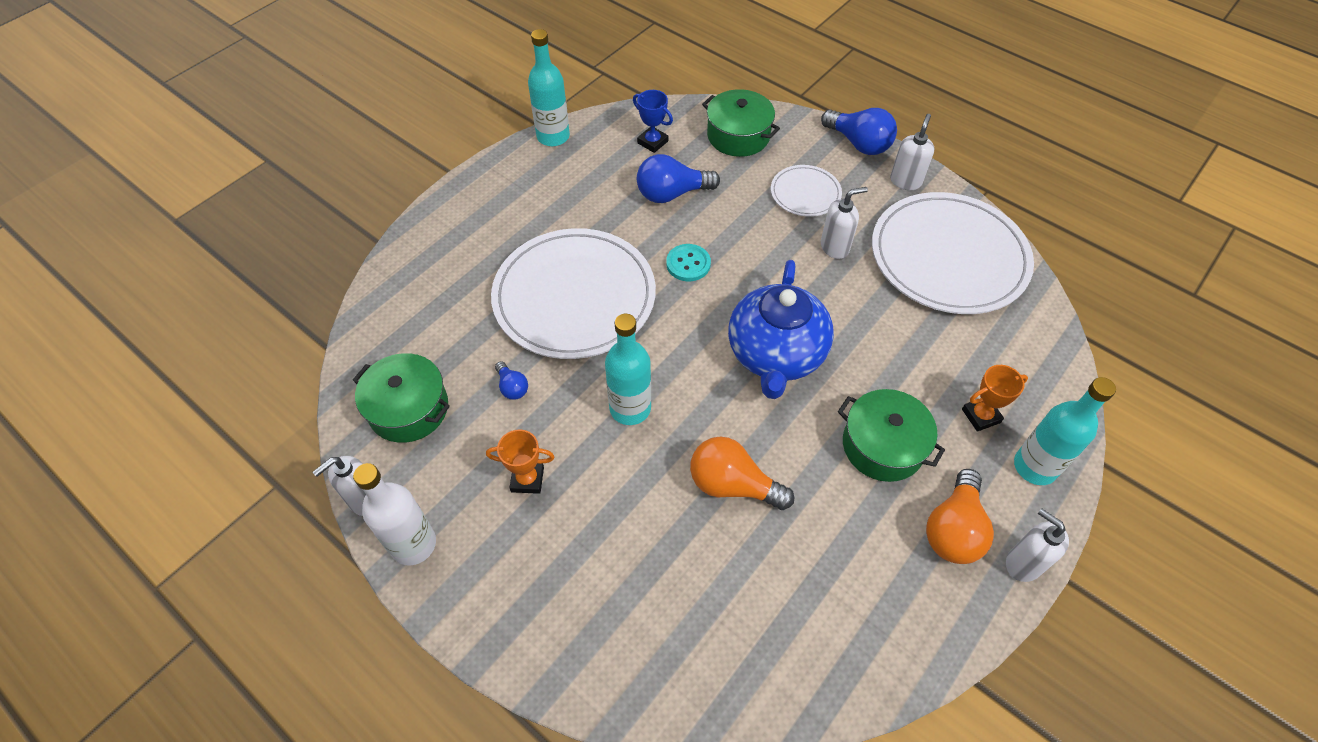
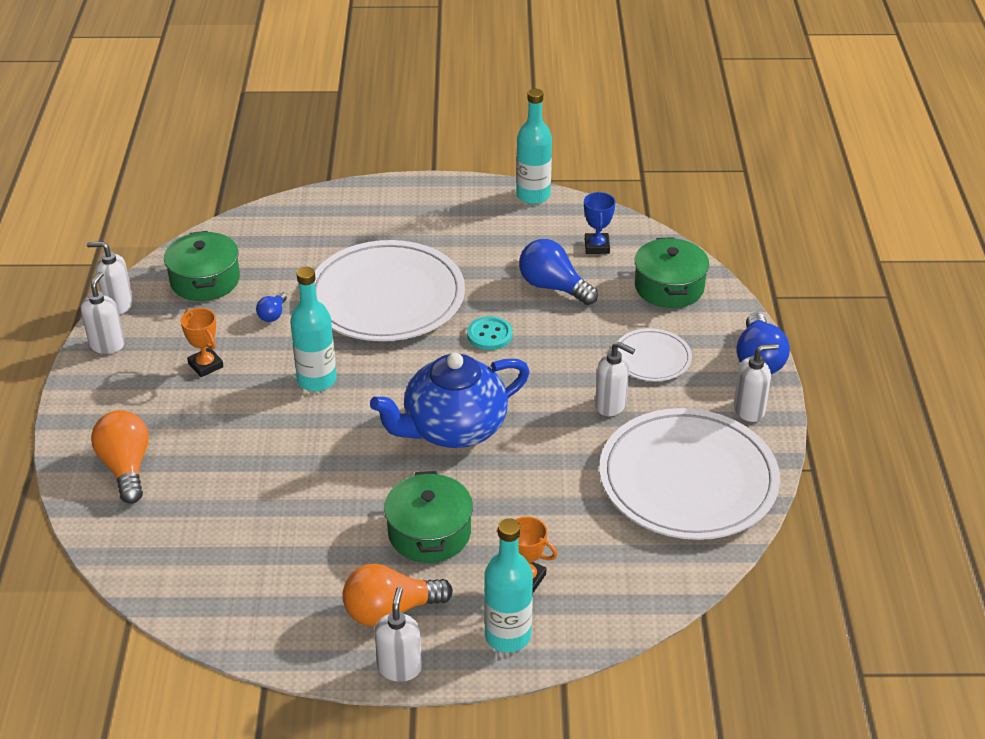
camera: 50 degrees right, 15 degrees down
(413, 544) = (107, 345): white bottle -> white soap dispenser
(733, 485) = (305, 467): orange light bulb -> orange light bulb (126, 467)

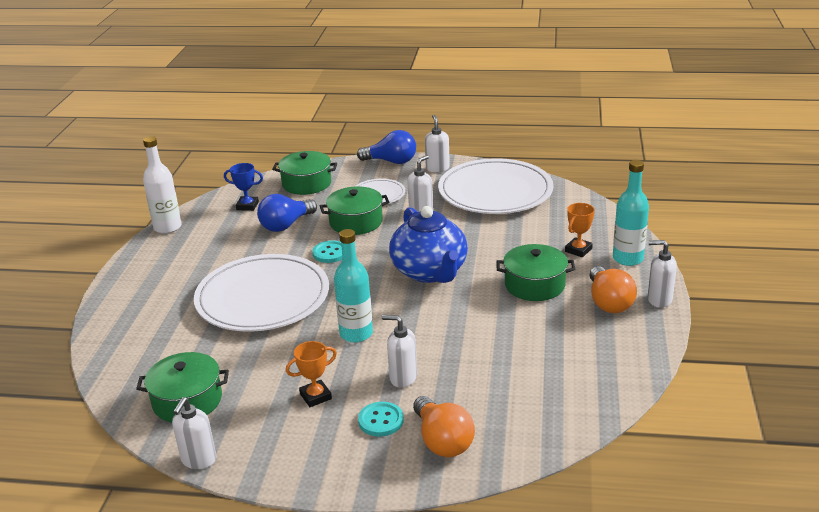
camera: 80 degrees left, 10 degrees down
(107, 345) = (260, 464): white soap dispenser -> white soap dispenser (403, 378)
(126, 467) = (442, 441): orange light bulb -> orange light bulb turned 105 degrees counterclockwise
(163, 418) = (381, 420): none -> turquoise button
(273, 314) = (259, 358): blue light bulb -> none
(533, 195) = (167, 227): turquoise bottle -> white bottle
(571, 347) = (356, 222): none -> green pot

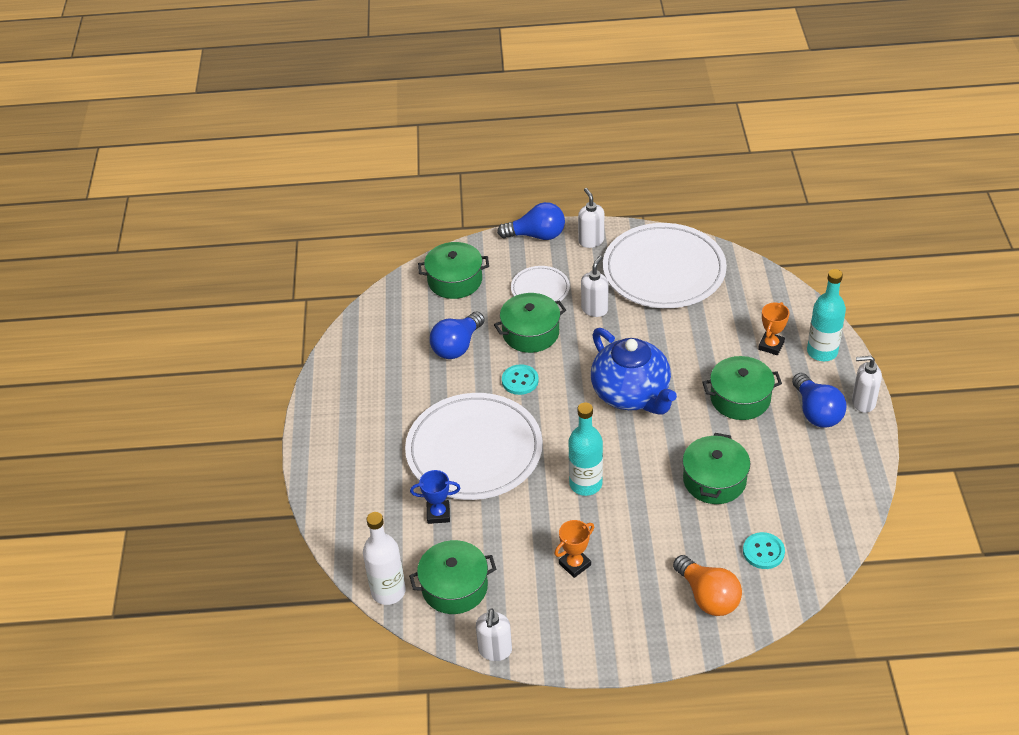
camera: 10 degrees left, 15 degrees up
(167, 227) = (328, 365): white bottle -> white bottle (388, 591)
(247, 206) = (403, 322): blue trophy -> blue trophy (438, 514)
(381, 420) = (645, 583): turquoise button -> turquoise button (763, 552)
(403, 378) = (649, 531): white soap dispenser -> none
(486, 344) = (714, 480): none -> green pot
(608, 302) = (816, 412): orange light bulb -> blue light bulb

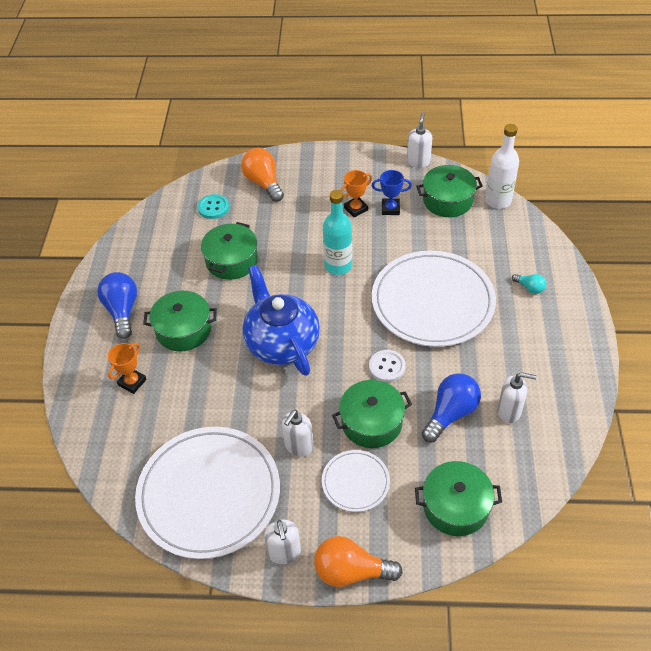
camera: 175 degrees left, 5 degrees up
(365, 475) = (529, 288): none -> turquoise light bulb
(438, 514) = (462, 251): blue trophy -> blue trophy (390, 209)
(520, 381) = (387, 367): turquoise button -> white button
(536, 235) = (351, 571): blue light bulb -> orange light bulb
(822, 352) = (87, 371): turquoise bottle -> none
(863, 402) = (77, 316): white soap dispenser -> white soap dispenser (509, 411)

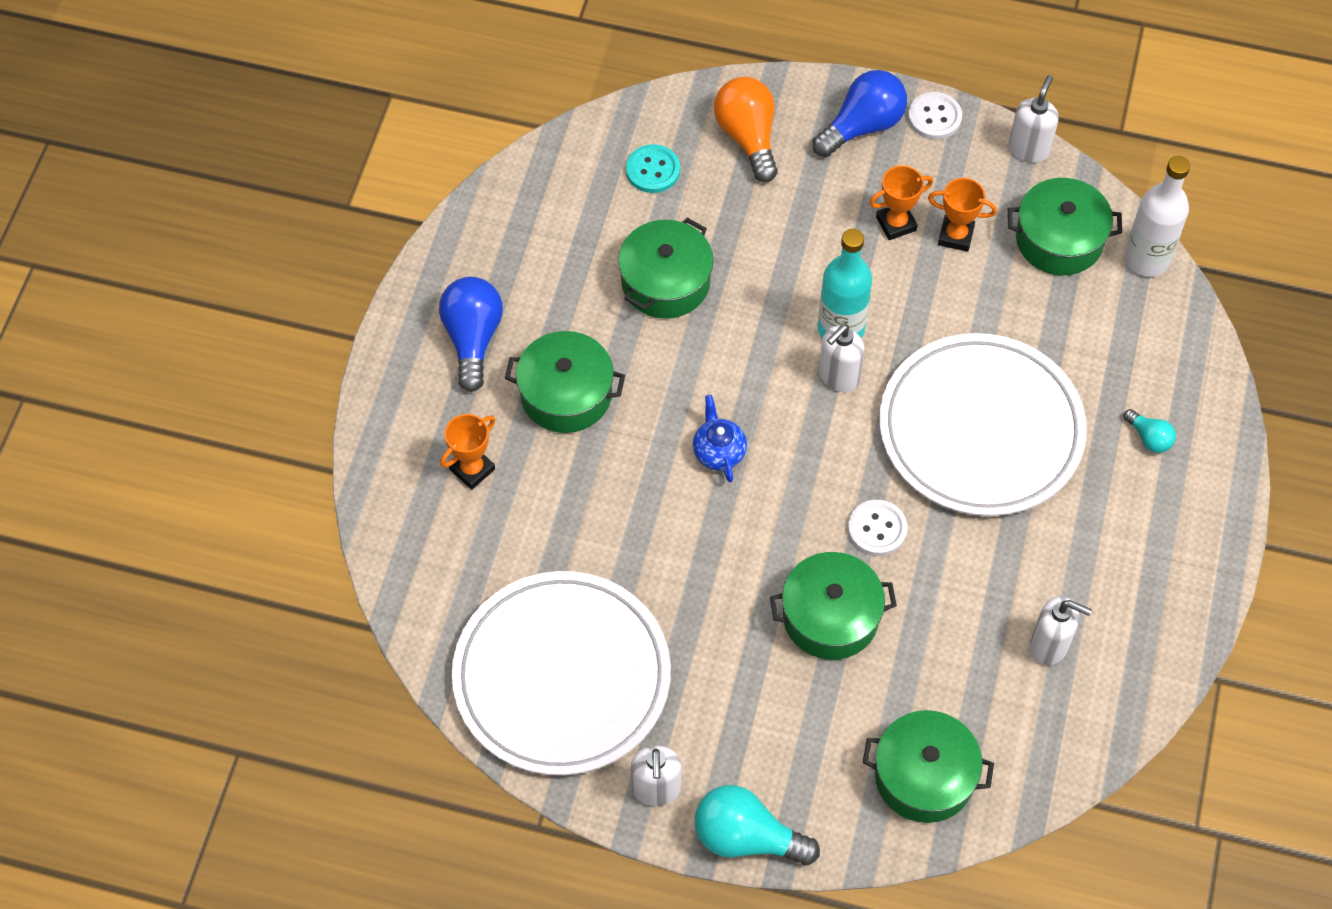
camera: 10 degrees right, 10 degrees up
(282, 343) = (718, 451): blue teapot -> blue teapot, size x0.44
(298, 446) = (710, 631): white soap dispenser -> white soap dispenser (838, 376)
(351, 571) = (747, 837): orange light bulb -> turquoise light bulb
(355, 482) = (783, 706): white plate -> none
(363, 156) = (934, 117): none -> white button
(390, 209) = (956, 236): blue trophy -> orange trophy
(450, 413) = (957, 629): blue light bulb -> blue light bulb (862, 126)

